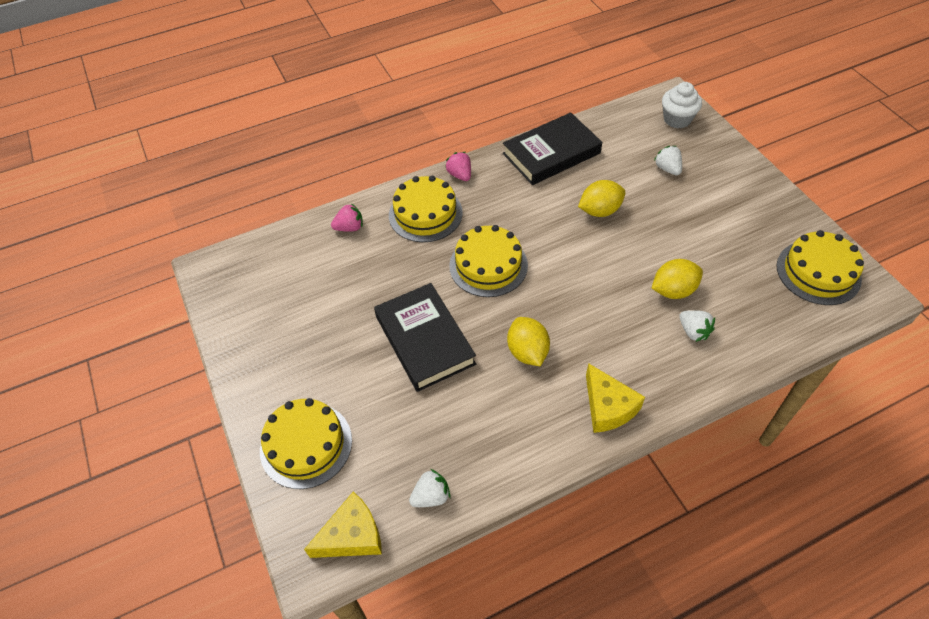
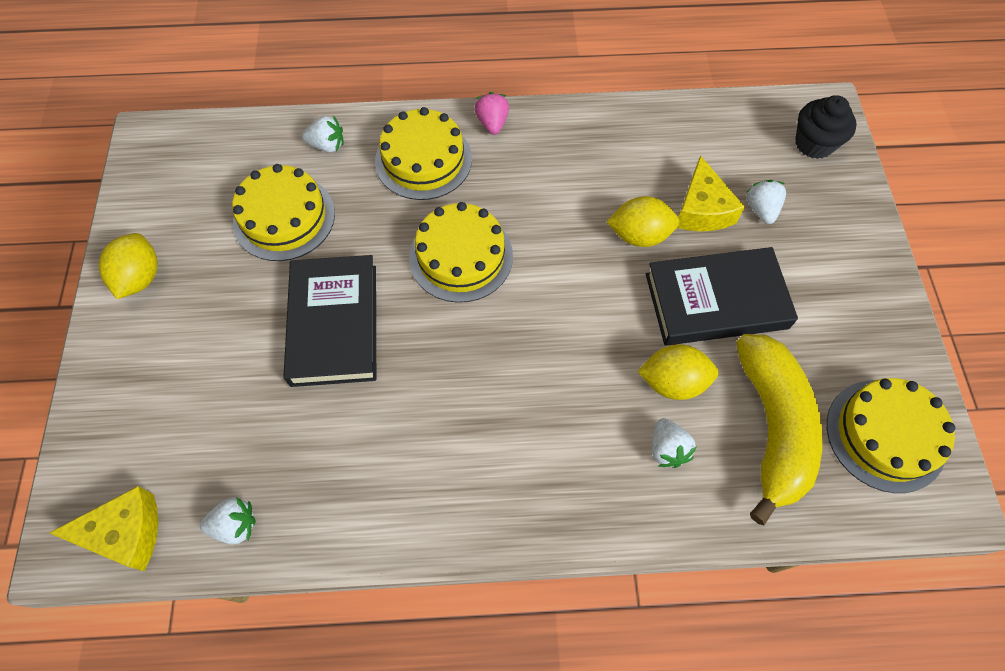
camera: 20 degrees right, 10 degrees up
(306, 445) = (136, 399): yellow cake -> yellow cake (284, 217)
(350, 227) = (327, 145): pink strawberry -> white strawberry
(527, 352) = (445, 389): yellow lemon -> yellow lemon (140, 277)
(551, 153) = (621, 134): black book -> black book (716, 301)
(608, 407) = (502, 504): yellow cheese -> yellow cheese (702, 209)
(677, 119) = (814, 144): white cupcake -> black cupcake
(749, 293) = (771, 427): none -> yellow banana

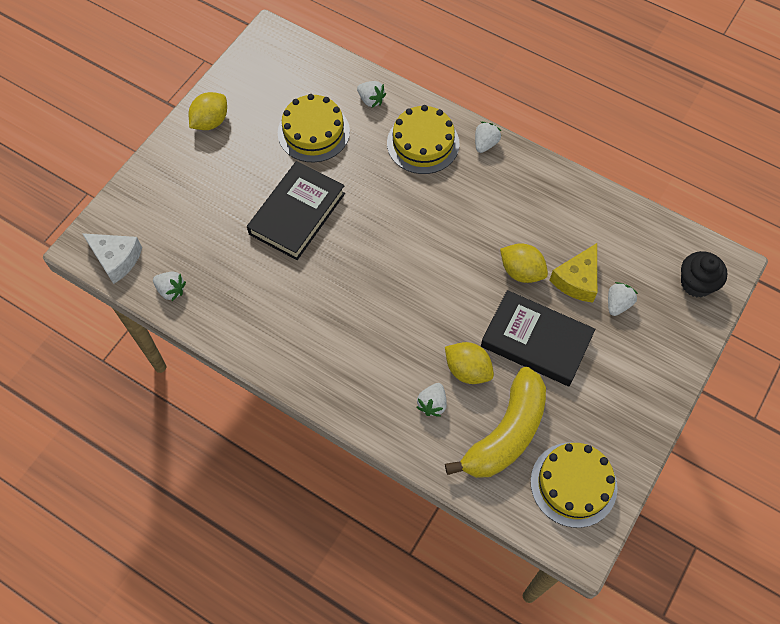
camera: 35 degrees right, 0 degrees up
(126, 533) = (116, 259): yellow cheese -> white cheese
(461, 256) = (399, 218): yellow cake -> none
(492, 123) = (485, 144): pink strawberry -> white strawberry

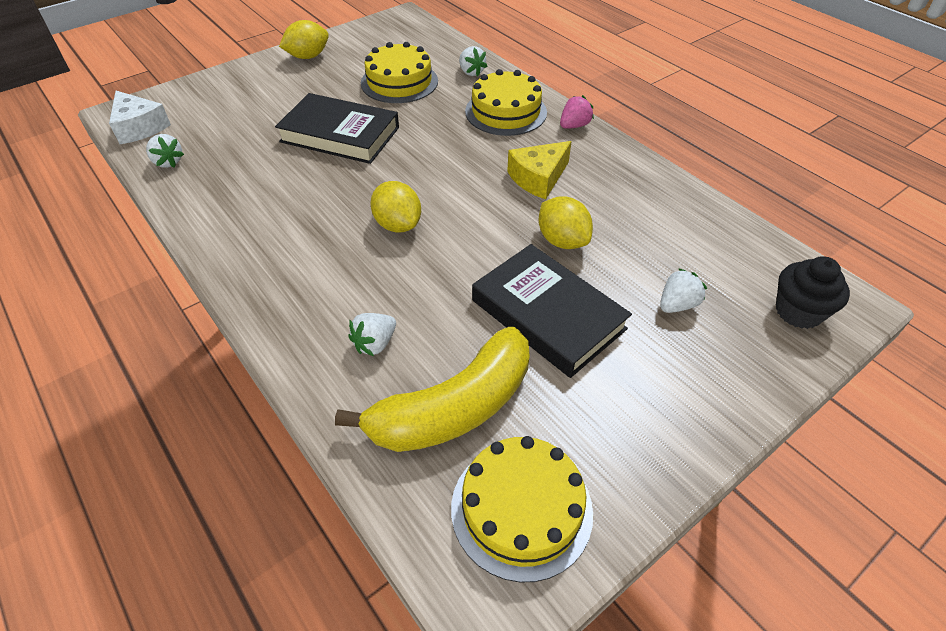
camera: 20 degrees right, 15 degrees down
(297, 214) = (340, 135): black book -> black book turned 60 degrees clockwise
(467, 370) = (441, 320): yellow lemon -> yellow lemon (398, 224)
(485, 144) = (574, 126): white strawberry -> pink strawberry
(577, 280) = (631, 266): yellow cheese -> yellow cheese (538, 178)

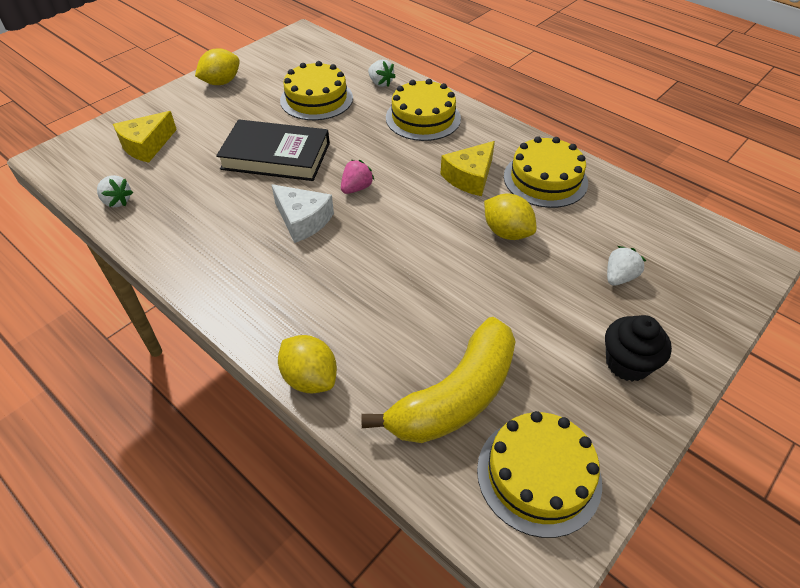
camera: 10 degrees left, 0 degrees up
(139, 127) = (76, 170): white cheese -> white cheese (303, 220)
(214, 111) = (146, 145): none -> yellow cheese
(375, 343) = (368, 349): white strawberry -> none
(398, 224) = (356, 236): yellow lemon -> yellow lemon (310, 378)
(548, 314) = (513, 301): black book -> none
(574, 126) = (487, 125): pink strawberry -> pink strawberry (356, 188)
(622, 189) = (545, 179): none -> yellow cake
(798, 311) = (719, 269): black cupcake -> black cupcake (627, 363)

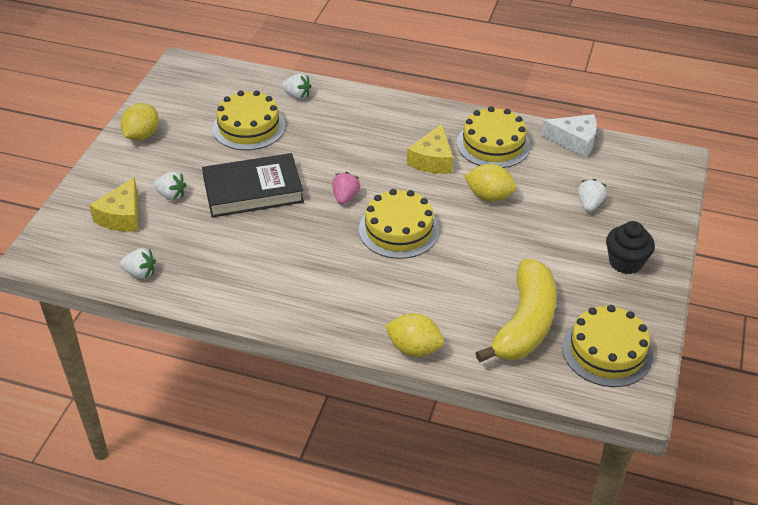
camera: 25 degrees left, 5 degrees down
(202, 139) = (171, 195): none -> white strawberry
(303, 220) = (320, 237): white cheese -> white cheese (574, 141)
(423, 118) = (358, 118): yellow cake -> yellow cake (399, 230)

